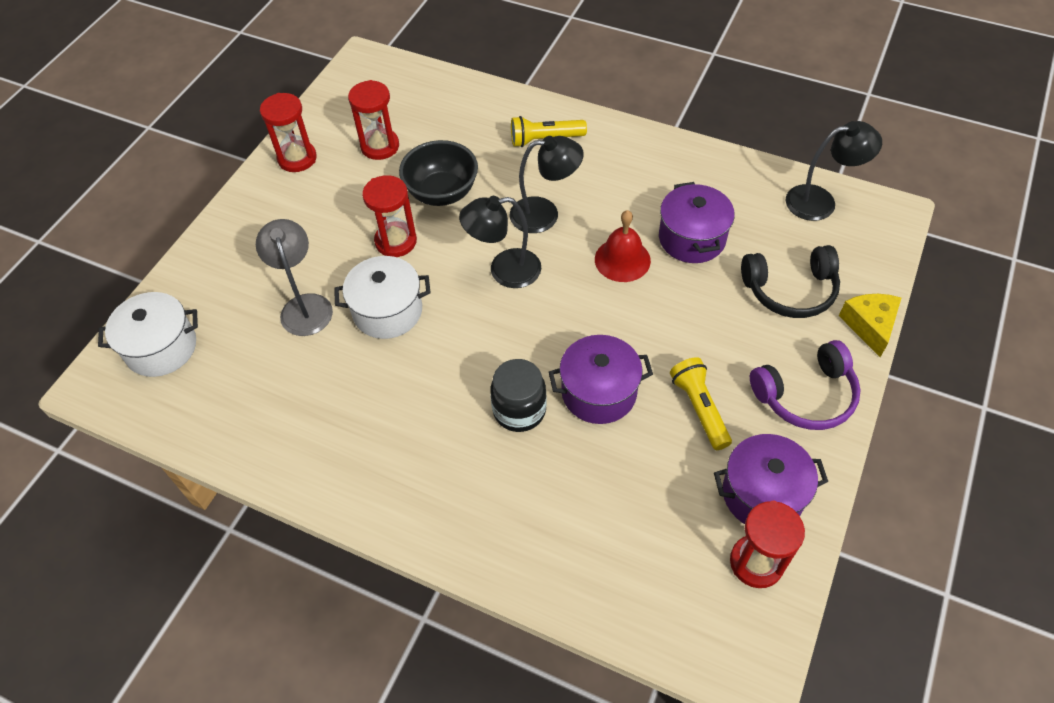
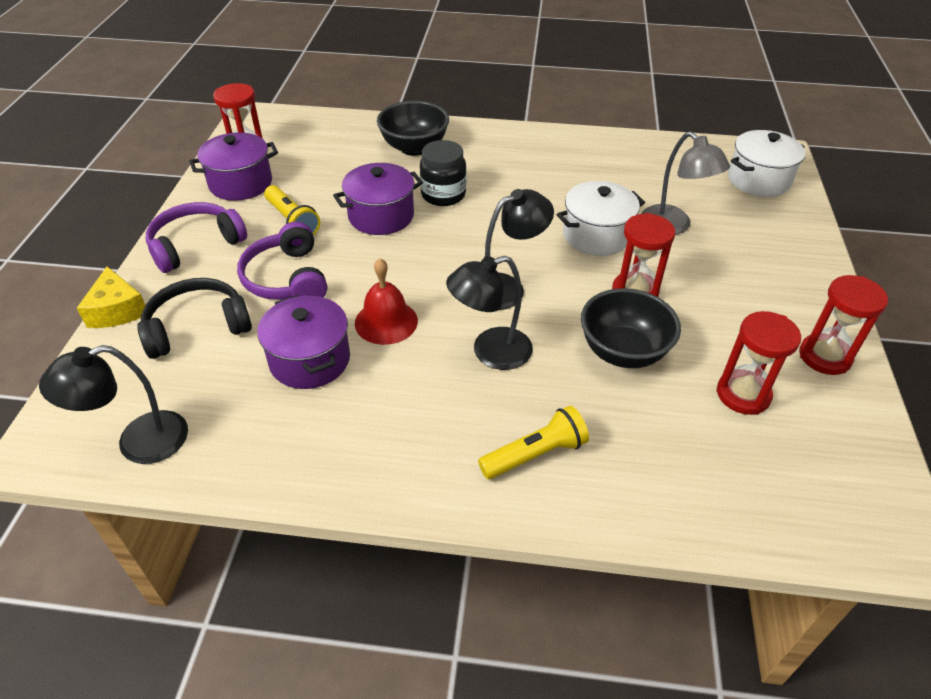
camera: 160 degrees right, 10 degrees down
(526, 514) = (414, 148): none -> black bowl
(708, 327) = (287, 278): none -> purple headphones

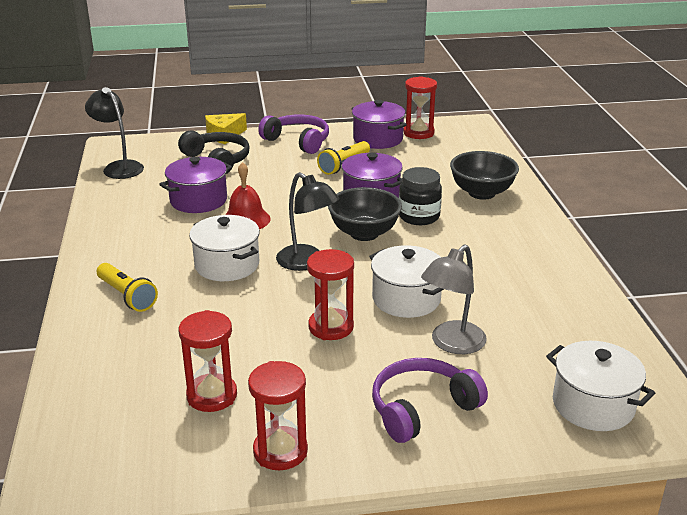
camera: 75 degrees right, 15 degrees down
(287, 278) = (277, 177): purple headphones -> purple headphones (422, 409)
(490, 352) = (227, 265): black lamp -> white pot
(623, 352) = (247, 326): black bowl -> black bowl (364, 233)

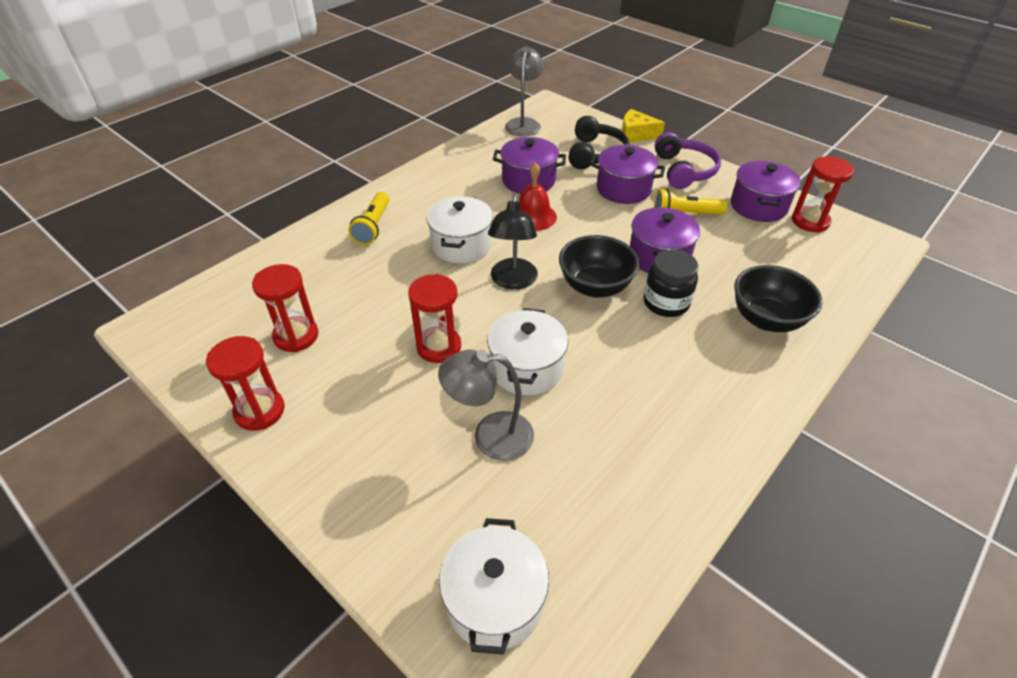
camera: 50 degrees right, 15 degrees up
(119, 167) = (523, 123): black lamp -> grey lamp
(278, 171) = (623, 189): none -> purple pot
(422, 409) = (379, 467): purple headphones -> none

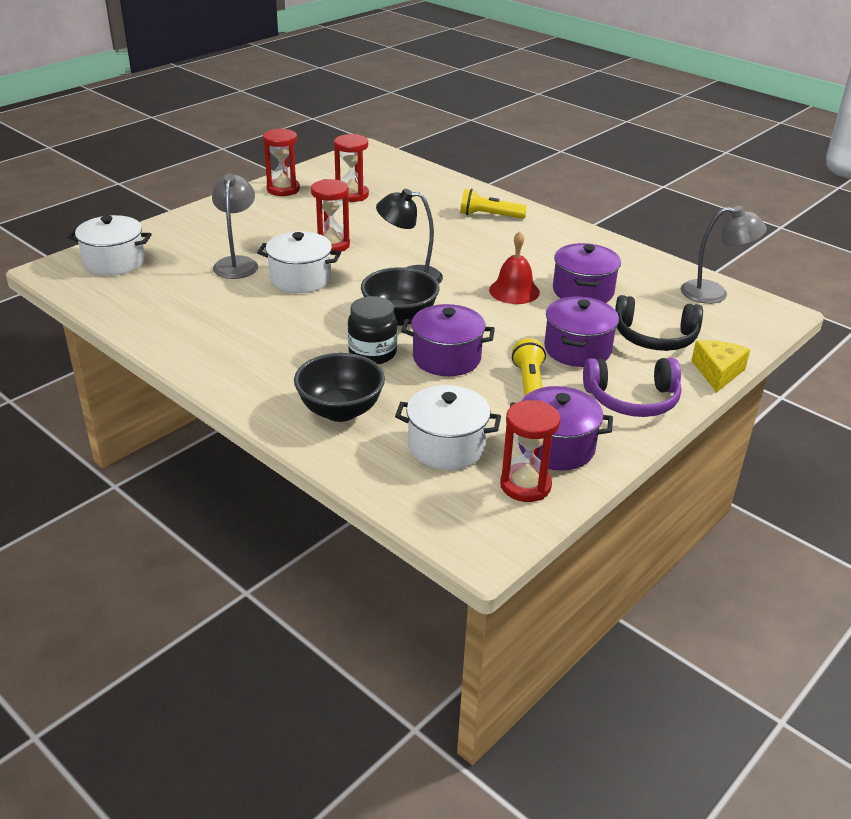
camera: 90 degrees right, 10 degrees down
(461, 245) = (463, 254): white pot -> white pot (446, 446)

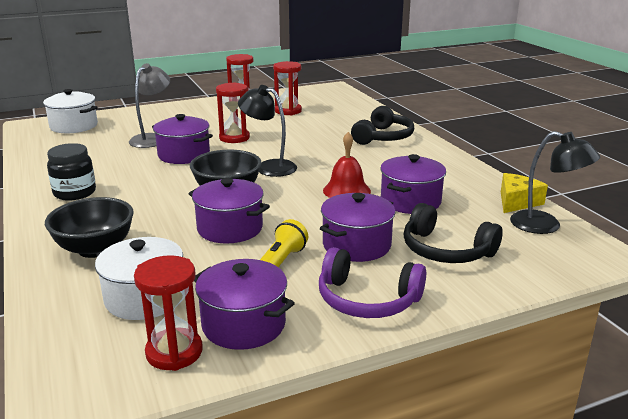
camera: 25 degrees right, 10 degrees down
(300, 279) = (184, 155): white pot -> purple pot
(372, 353) = (174, 213): black jar -> black jar (75, 193)
(489, 216) = (383, 137): yellow flashlight -> black headphones
(714, 293) = (545, 225): grey lamp -> black lamp
(717, 372) = (485, 295): yellow cheese -> yellow cheese (517, 202)

